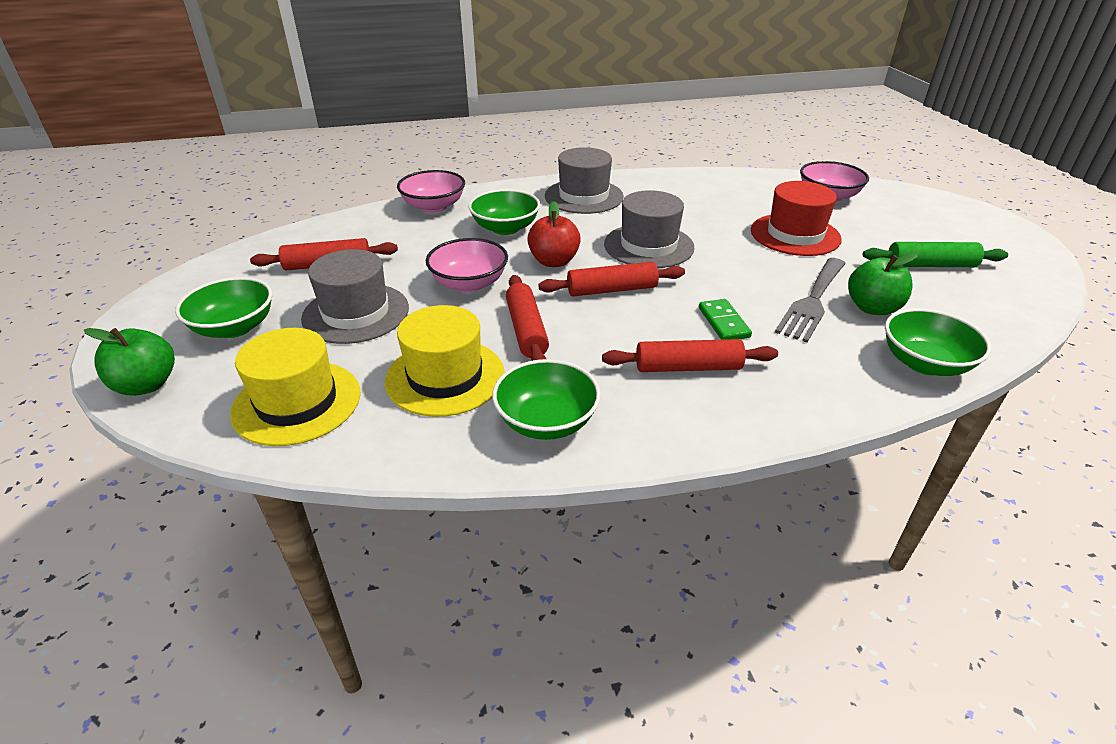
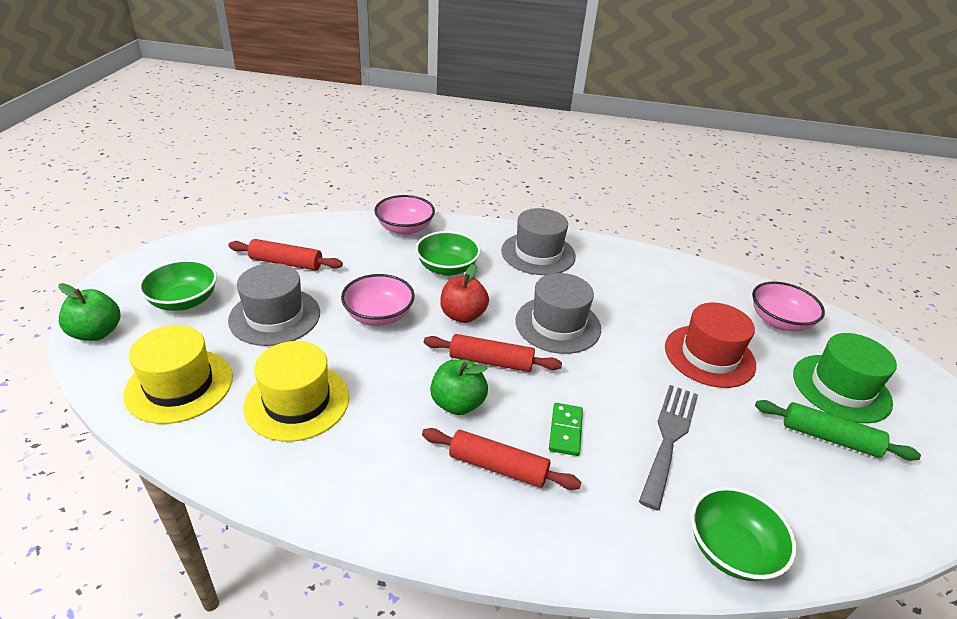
camera: 20 degrees right, 0 degrees up
(526, 330) = (391, 378): red rolling pin -> none
(546, 421) = (343, 475): green bowl -> none
(812, 301) = (669, 438): grey fork -> grey fork turned 150 degrees clockwise
(872, 308) = (725, 466): green apple -> green apple (458, 403)
(911, 229) = (841, 388): none -> green hat

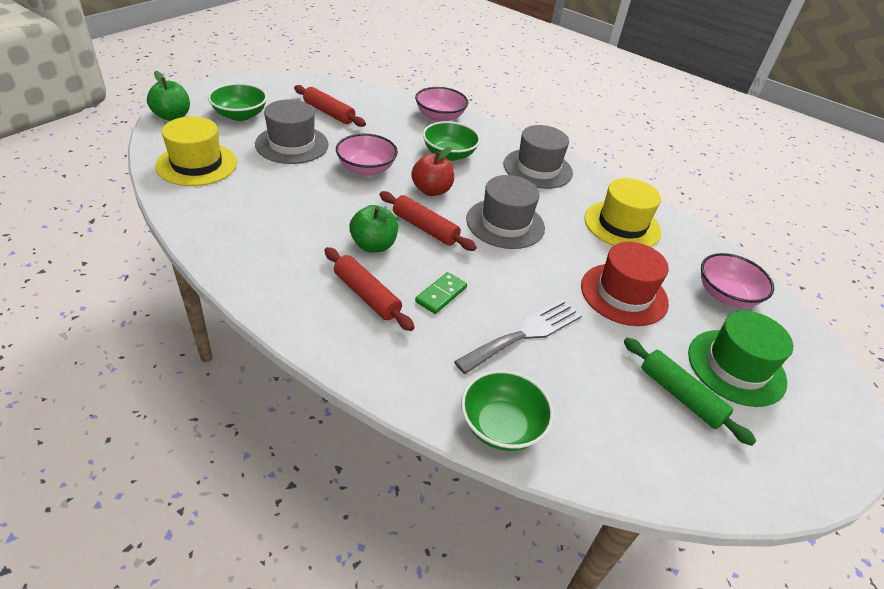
camera: 25 degrees right, 5 degrees up
(297, 401) = (262, 201): yellow hat -> yellow hat (622, 225)

